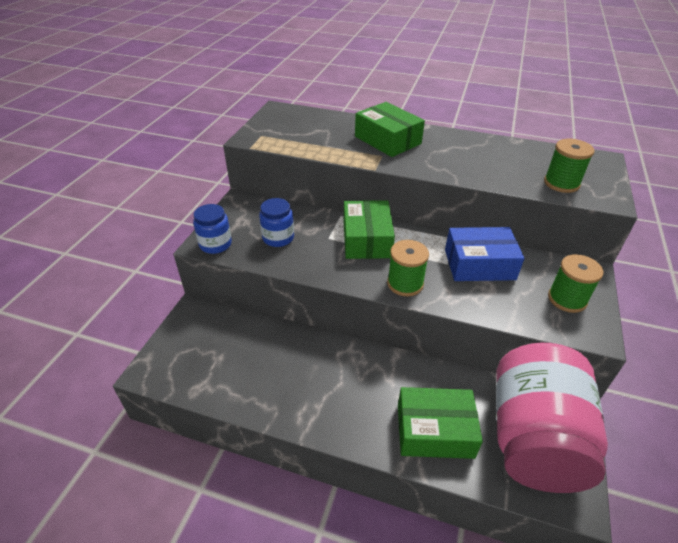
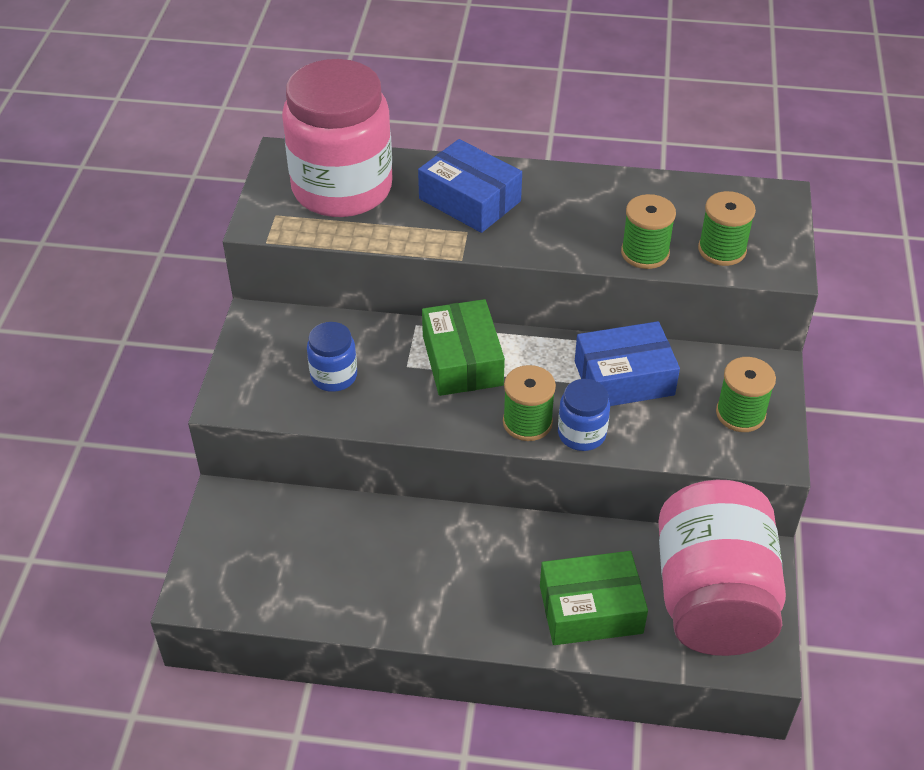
camera: 10 degrees left, 5 degrees up
(215, 244) = (245, 399): blue jar -> blue jar (581, 434)
(307, 127) = (342, 188): none -> pink jar
(387, 140) = (470, 200): green box -> blue box
(504, 179) = (645, 253): none -> green spool

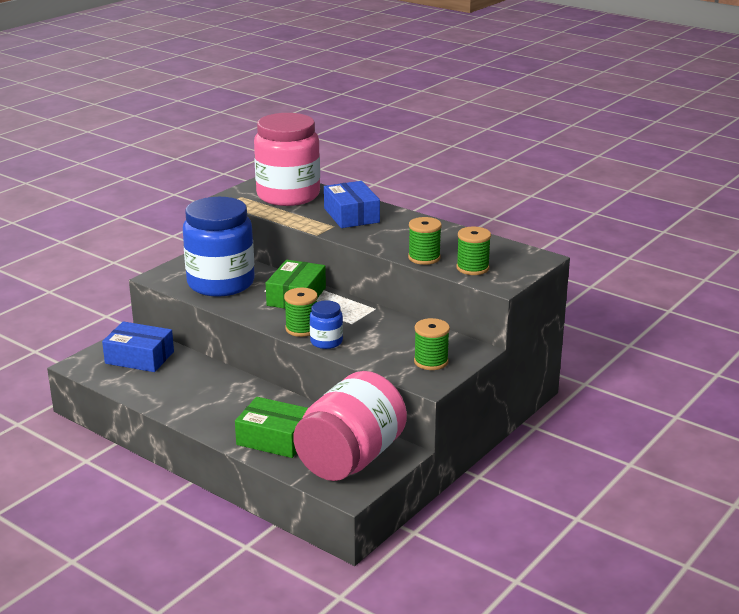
camera: 30 degrees right, 20 degrees down
(334, 376) = (221, 283): blue jar -> blue jar, size x2.27
(624, 378) = (379, 328): blue box -> blue box (139, 357)

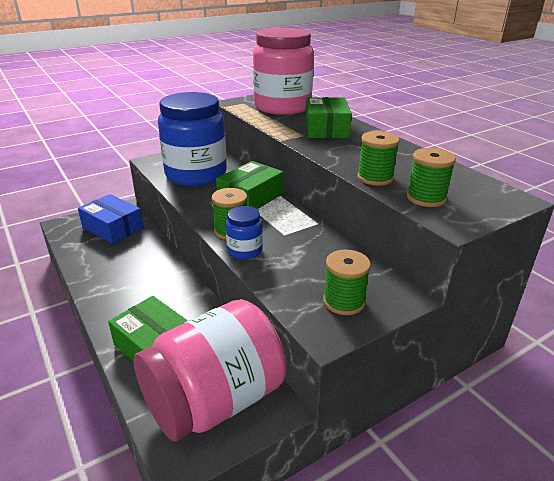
camera: 20 degrees right, 5 degrees up
(351, 215) = (326, 129): blue box -> green box

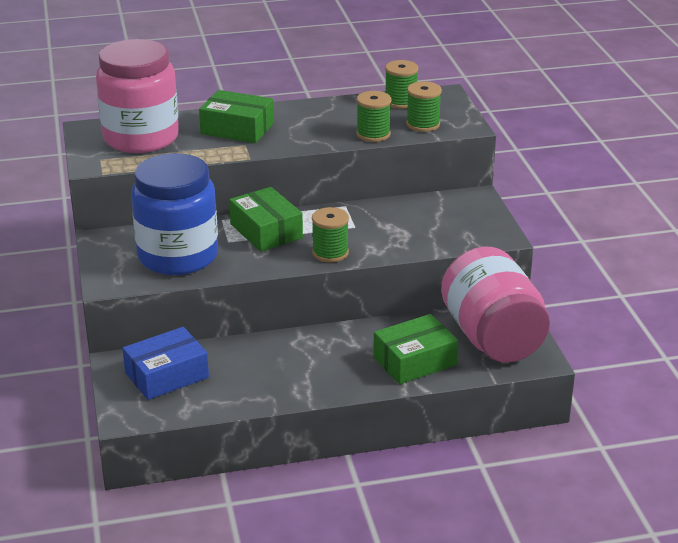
camera: 70 degrees left, 0 degrees up
(245, 250) = (370, 251): blue jar -> none
(344, 301) = (470, 221): green spool -> green spool (400, 102)

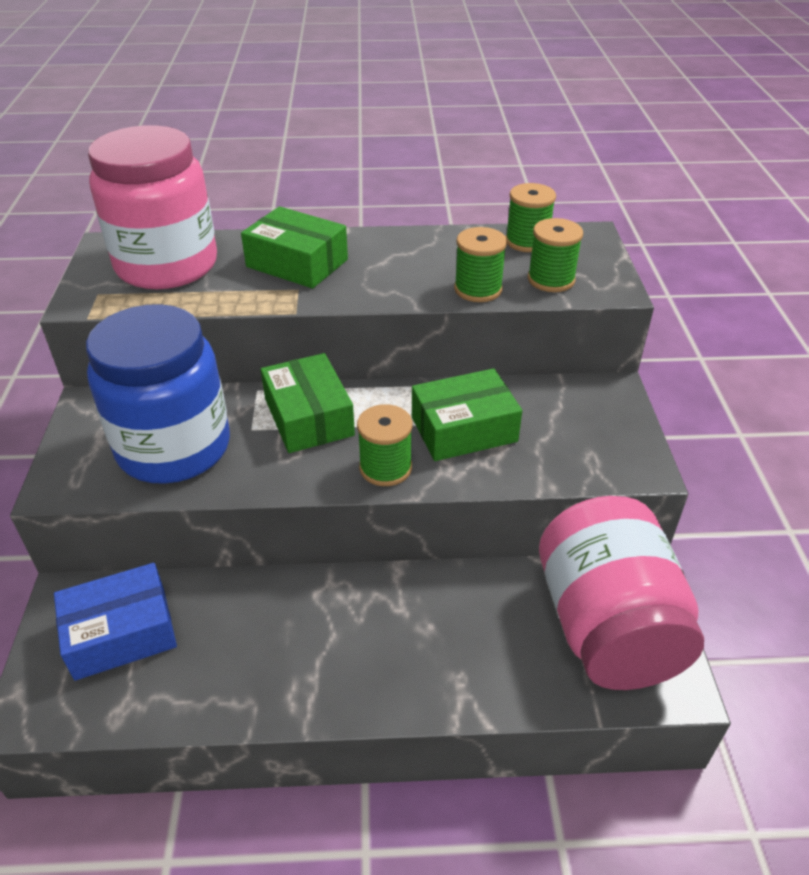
camera: 10 degrees right, 10 degrees up
(414, 361) = (482, 658): green box -> green box (464, 429)

